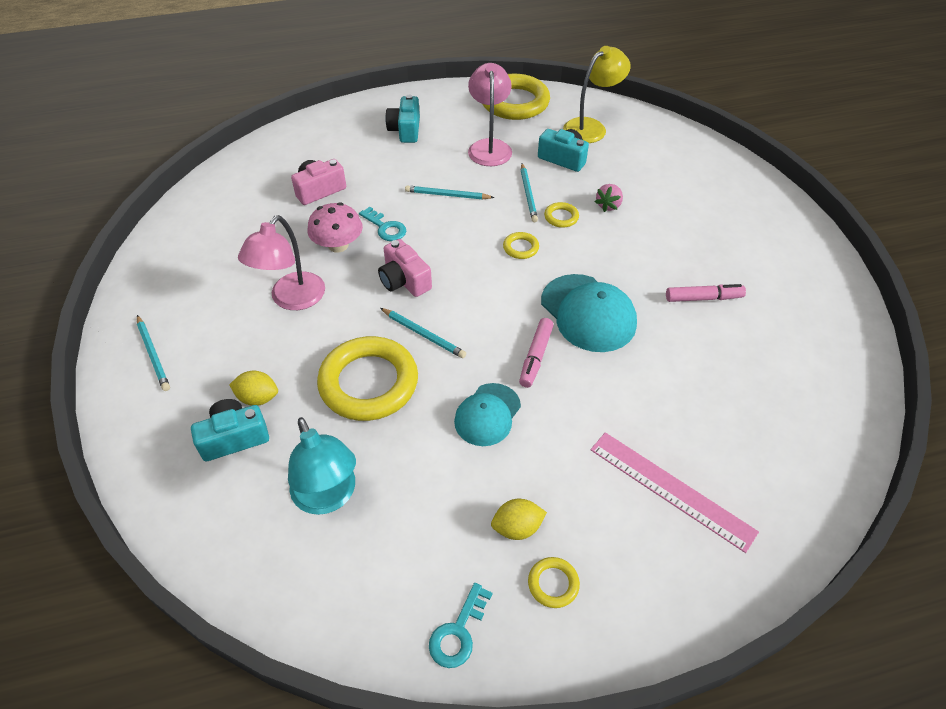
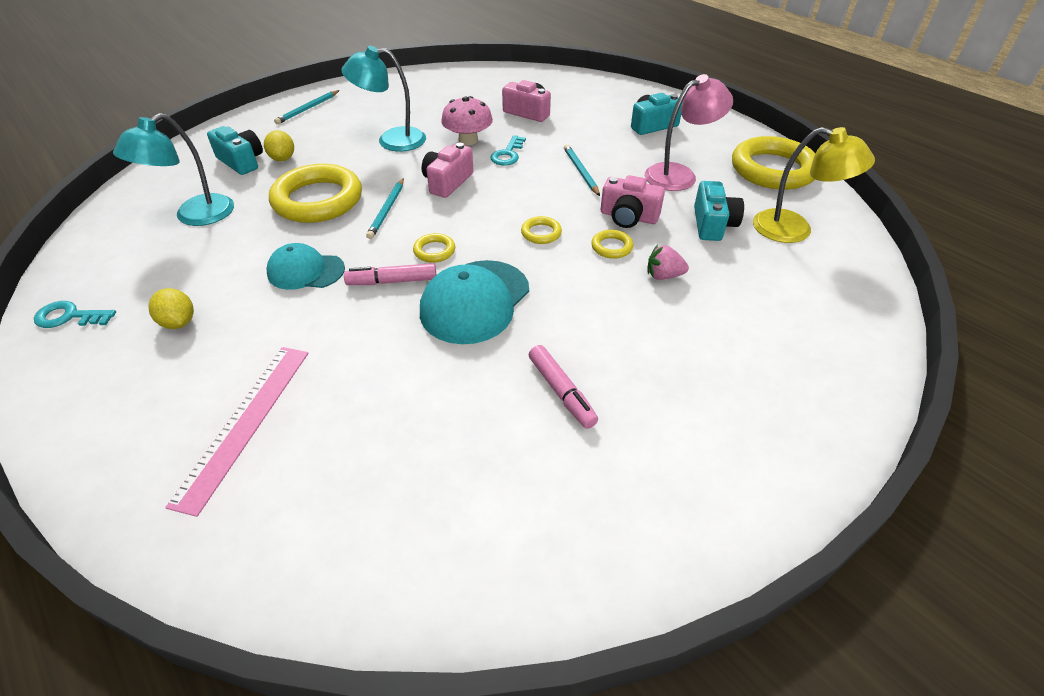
camera: 65 degrees right, 5 degrees down
(292, 299) = (391, 140): pink lamp -> turquoise lamp
(528, 194) = (628, 217): turquoise pencil -> pink camera
(553, 584) = (118, 361): yellow ring -> yellow ring (434, 251)

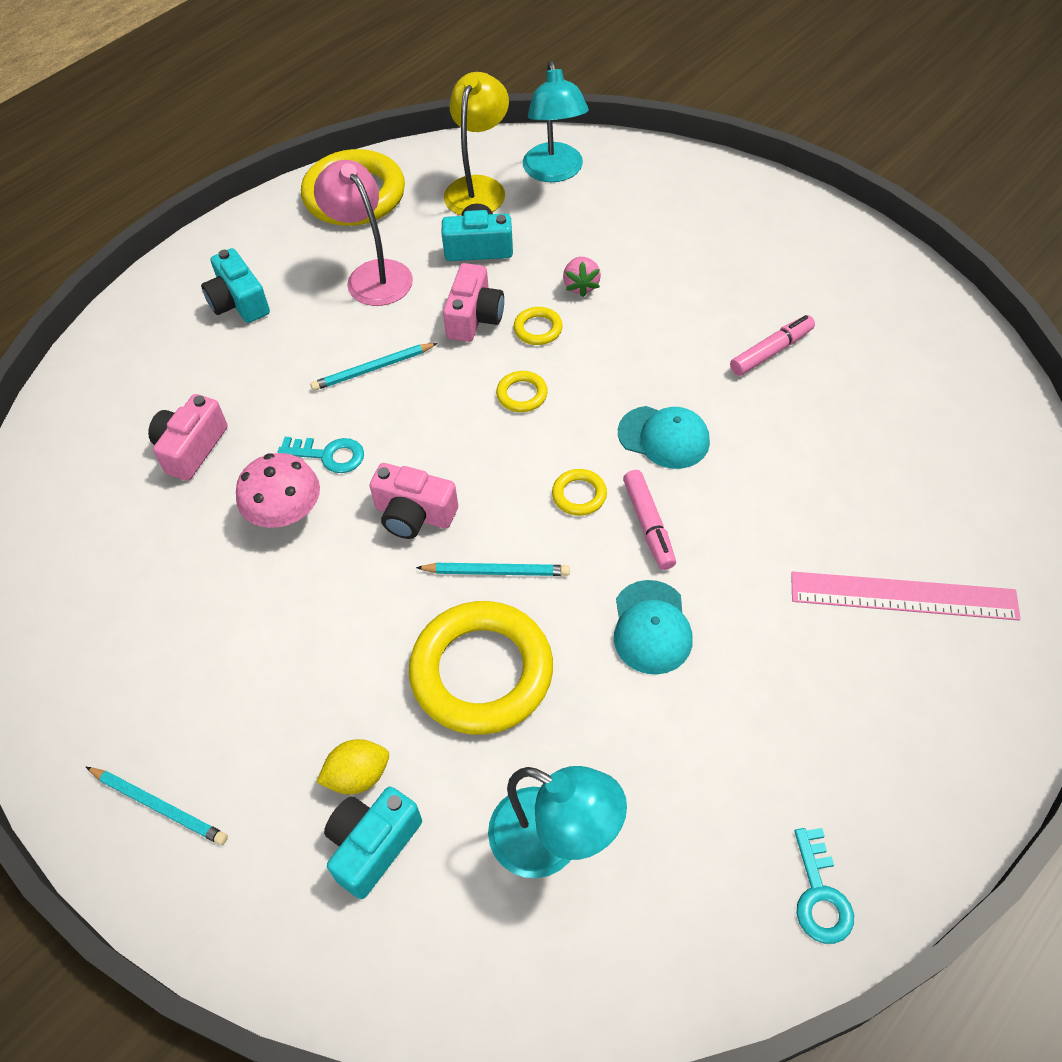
camera: 95 degrees left, 10 degrees up
(179, 322) = (787, 738): yellow lemon -> none
(391, 140) = (287, 621): turquoise lamp -> turquoise lamp (555, 172)
(475, 301) = (664, 437): turquoise cap -> turquoise cap, size x0.65

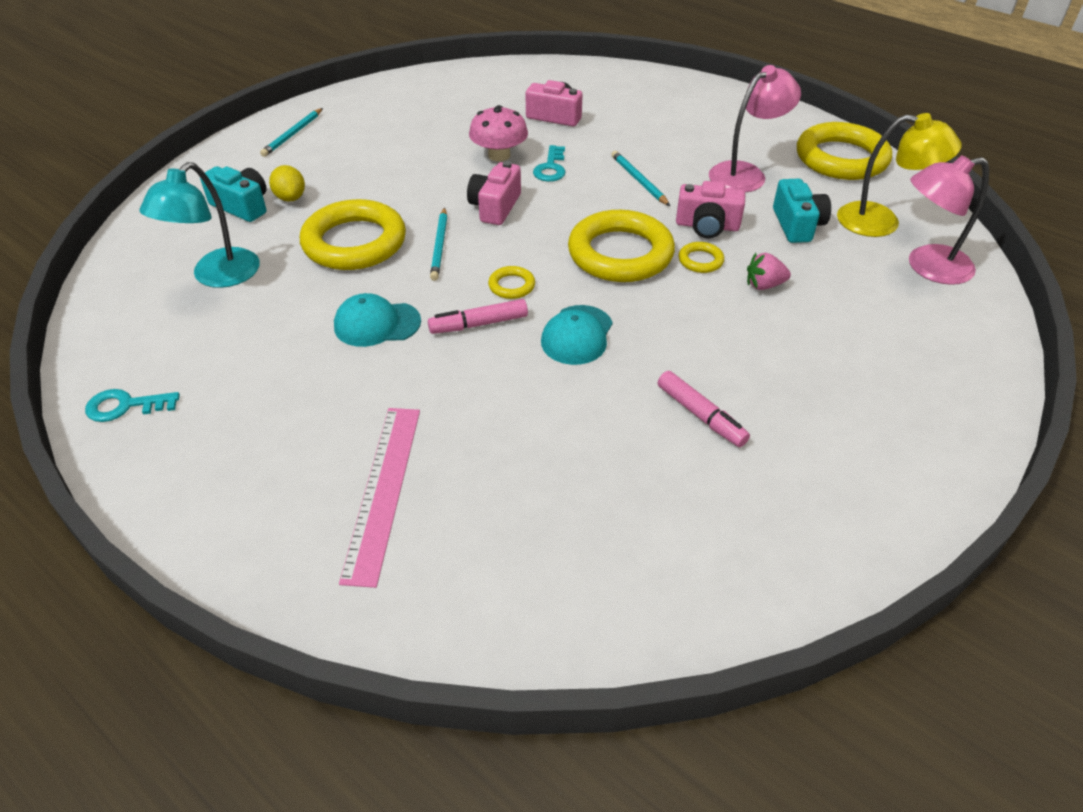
camera: 85 degrees right, 10 degrees down
(239, 302) = (698, 119): turquoise camera -> none
(522, 394) = (620, 253): yellow ring -> yellow ring, size x2.35
(555, 172) = (927, 267): turquoise lamp -> pink lamp

